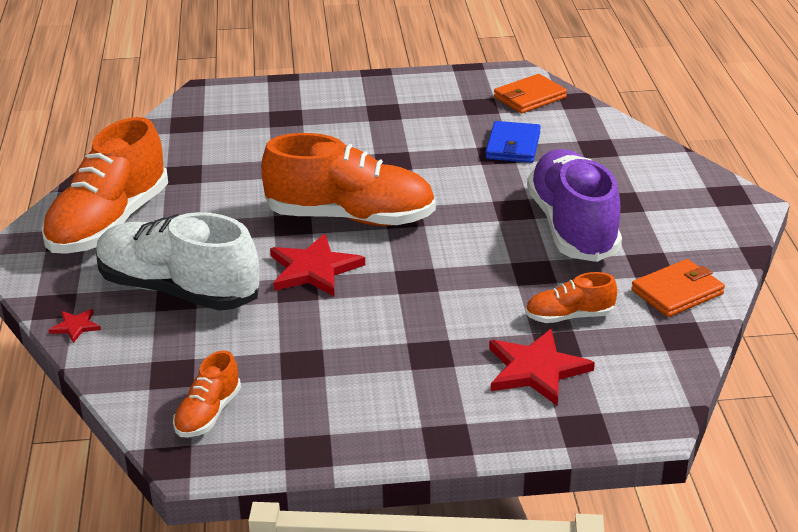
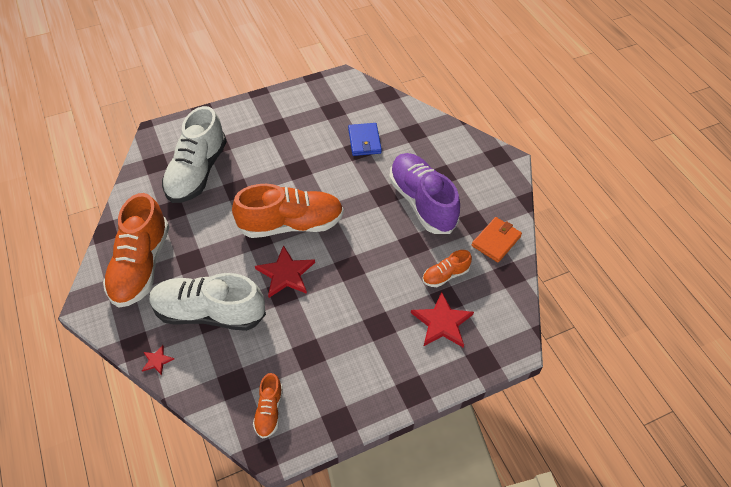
camera: 20 degrees left, 20 degrees up
(241, 141) = (197, 172): none -> white shoe
(529, 97) = (359, 97): orange wallet -> none

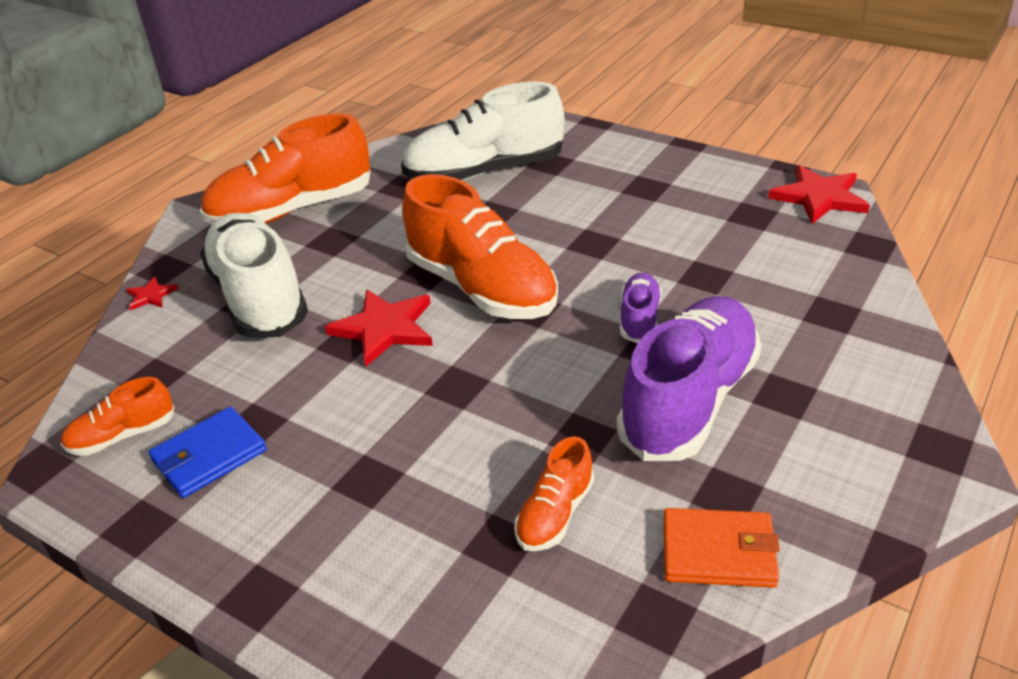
camera: 60 degrees right, 15 degrees down
(363, 186) = (639, 319): none -> purple shoe
(364, 141) = (734, 274): blue wallet -> blue wallet (209, 456)
(442, 322) = (441, 563): red star -> red star (819, 197)
(445, 275) = (555, 514): orange shoe -> orange shoe turned 90 degrees counterclockwise

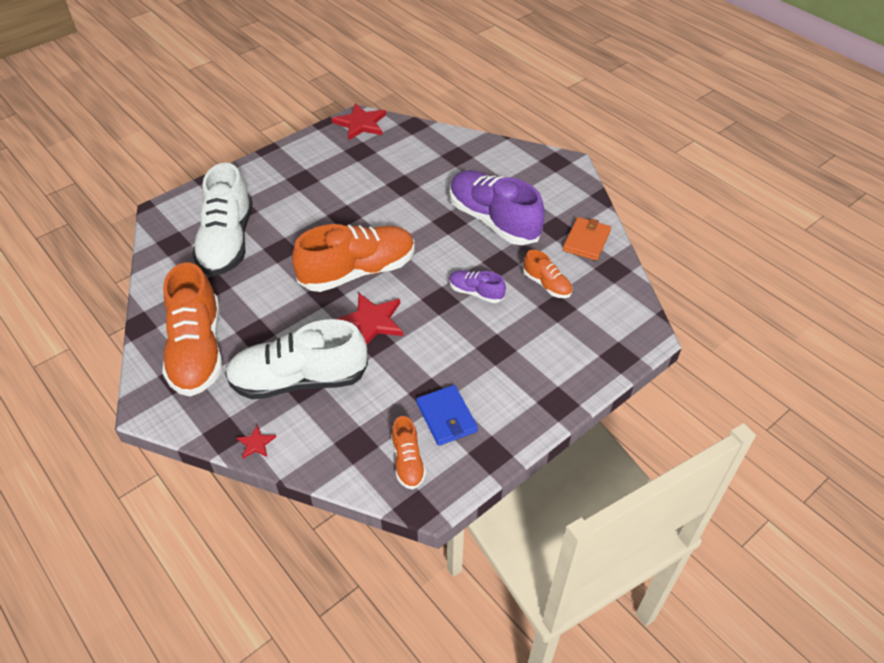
camera: 75 degrees left, 10 degrees up
(639, 319) = (423, 218): purple shoe -> purple shoe (476, 292)

